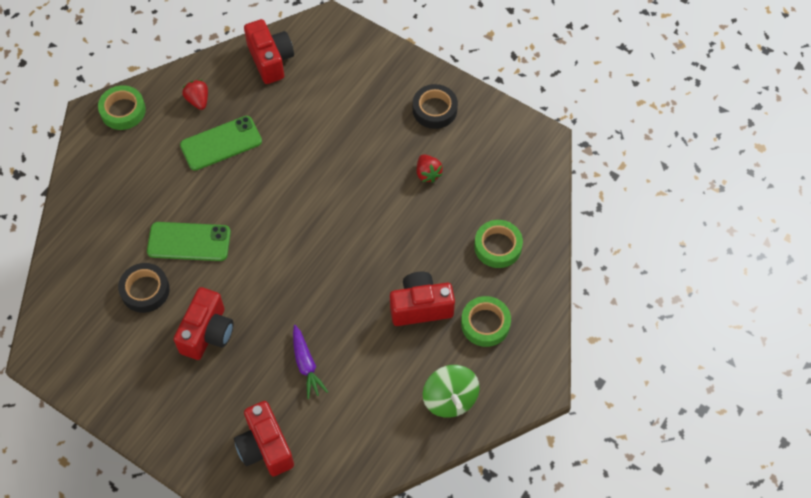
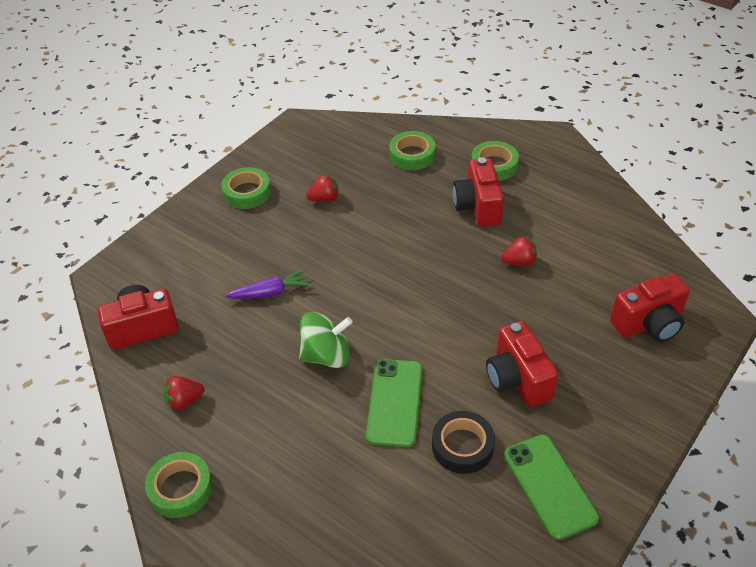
camera: 85 degrees left, 15 degrees down
(207, 333) = (517, 379): red camera -> red camera turned 135 degrees counterclockwise
(221, 143) = (255, 374): green phone -> green phone (549, 486)
(306, 365) = (549, 292): purple carrot -> purple carrot (270, 292)
(344, 341) = (519, 262): none -> red strawberry
(434, 109) = (247, 192): black tape -> green tape
(450, 399) = (573, 190): green spinning top -> green spinning top (327, 355)

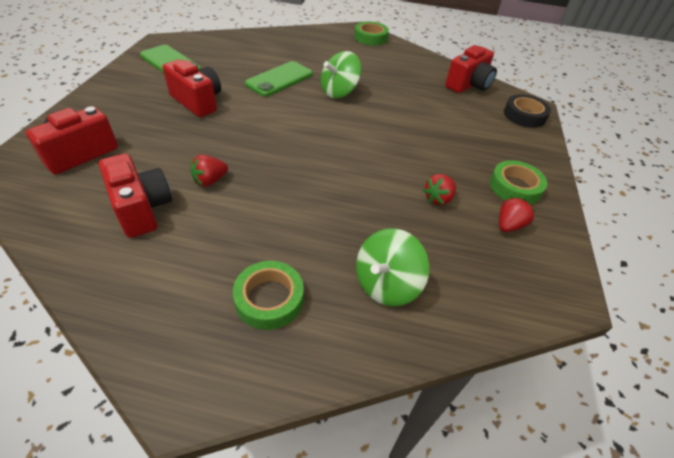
camera: 150 degrees right, 0 degrees up
(184, 401) = (404, 62): red strawberry -> red strawberry (509, 225)
(270, 292) = (409, 117): purple carrot -> none
(394, 402) = (279, 79): green phone -> green phone turned 60 degrees clockwise
(412, 155) = (386, 284): green tape -> green spinning top
(462, 446) = (228, 69): black tape -> black tape (524, 115)
(478, 207) = (271, 230): red camera -> red camera (142, 209)

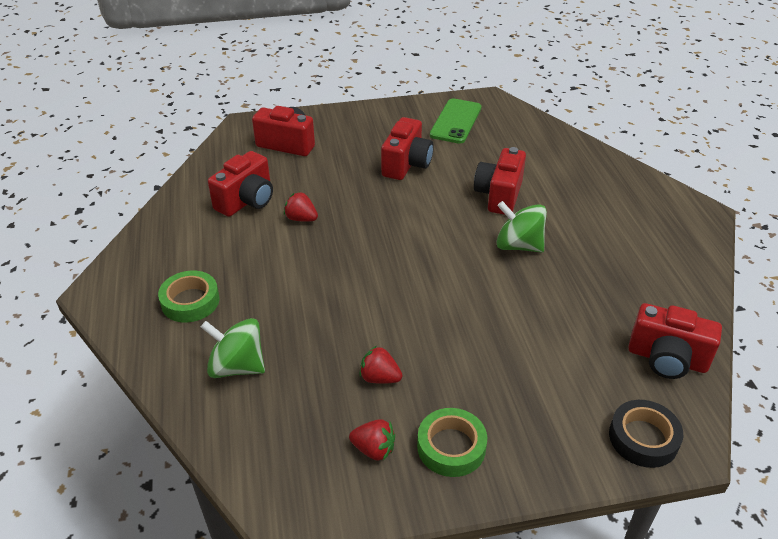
camera: 70 degrees right, 5 degrees down
(279, 79) = (499, 195): green phone -> red camera
(370, 38) = (690, 230): green tape -> none

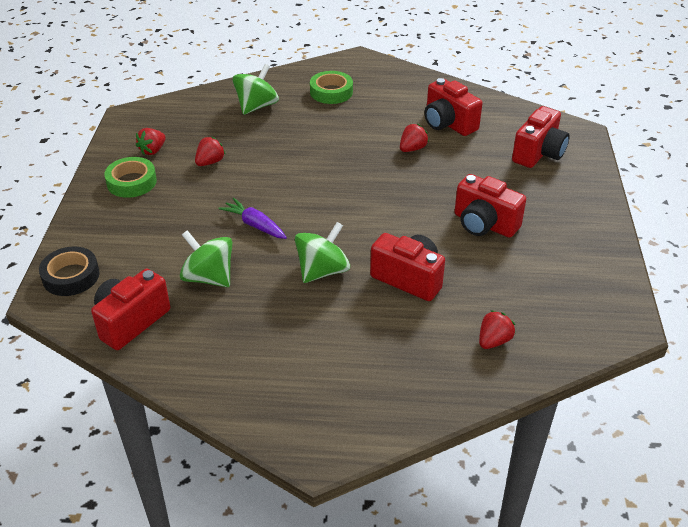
camera: 105 degrees right, 0 degrees up
(456, 121) = (570, 280): green phone -> none
(478, 306) = (255, 225): none -> purple carrot
(541, 149) = (493, 341): none -> red strawberry
(573, 319) = (209, 277): none -> green spinning top

